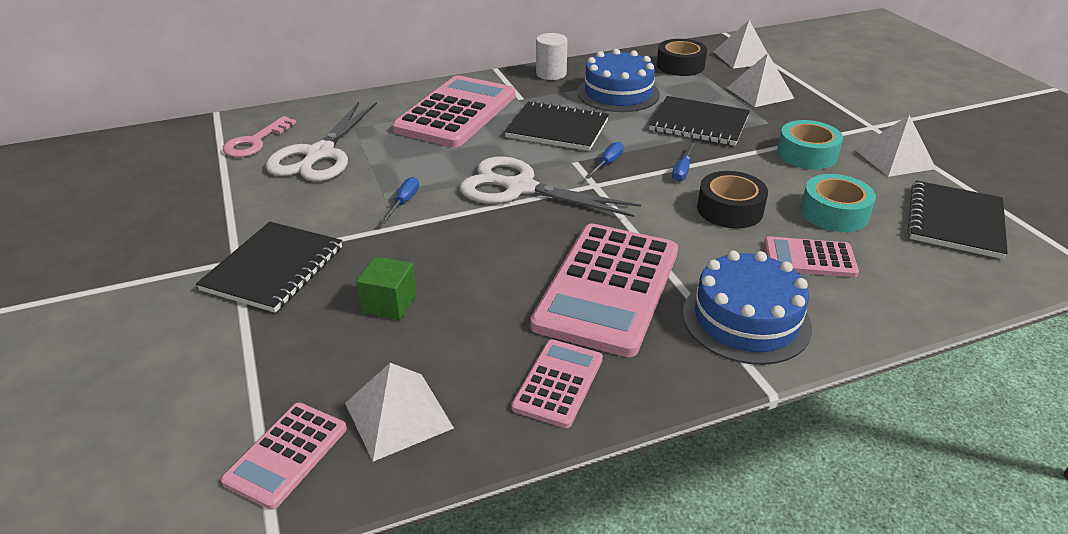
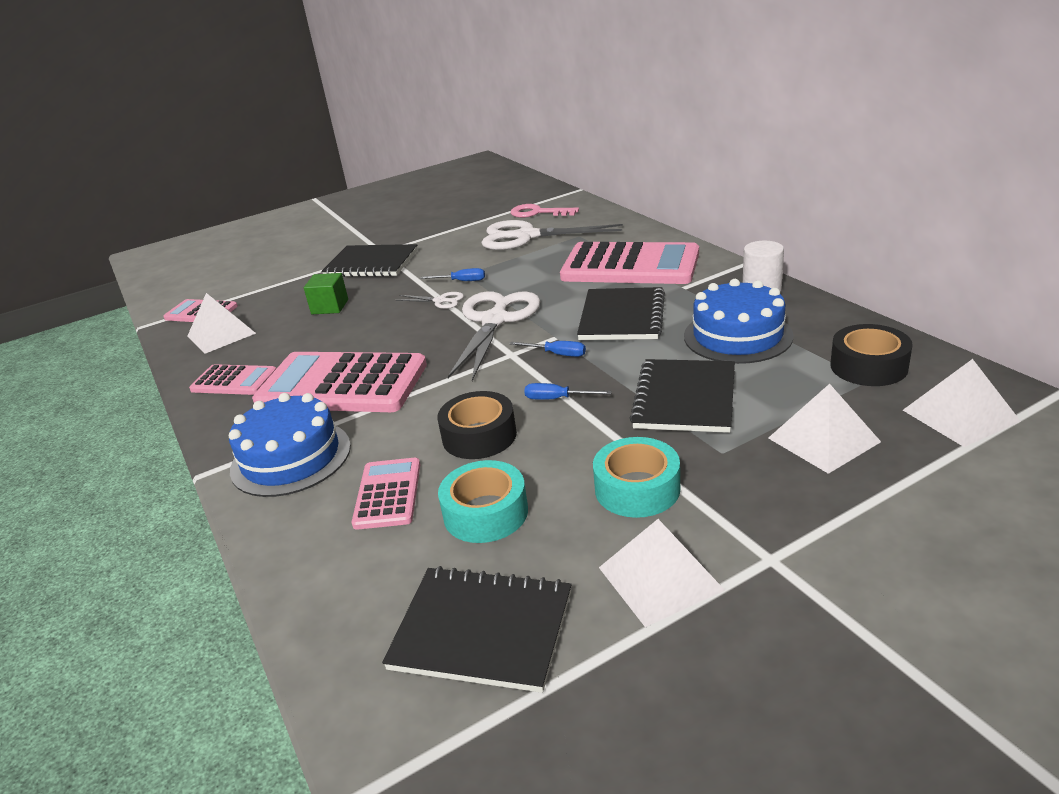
camera: 85 degrees right, 5 degrees down
(445, 218) = (440, 301): none -> white scissors

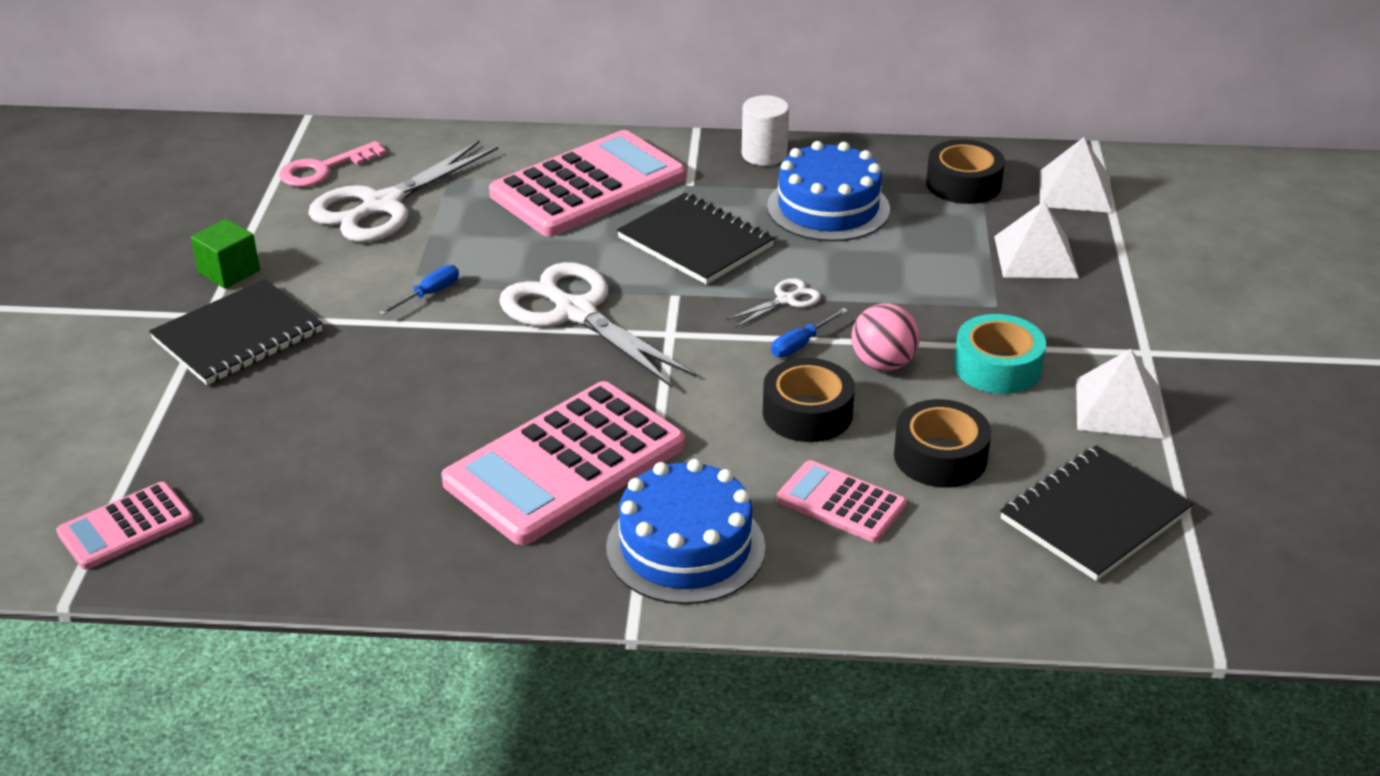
camera: 60 degrees left, 5 degrees up
(221, 334) = (246, 525): white pyramid -> none
(234, 381) = (421, 546): pink calculator -> none
(330, 307) = (323, 410): green cube -> green cube (229, 272)
(440, 301) = (459, 327): white scissors -> white scissors (786, 300)
(485, 513) = (940, 456): turquoise tape -> black tape
(557, 354) = (714, 308): blue screwdriver -> none
(574, 438) = (883, 364): none -> pink ball
(684, 398) = (894, 283): black notebook -> none

